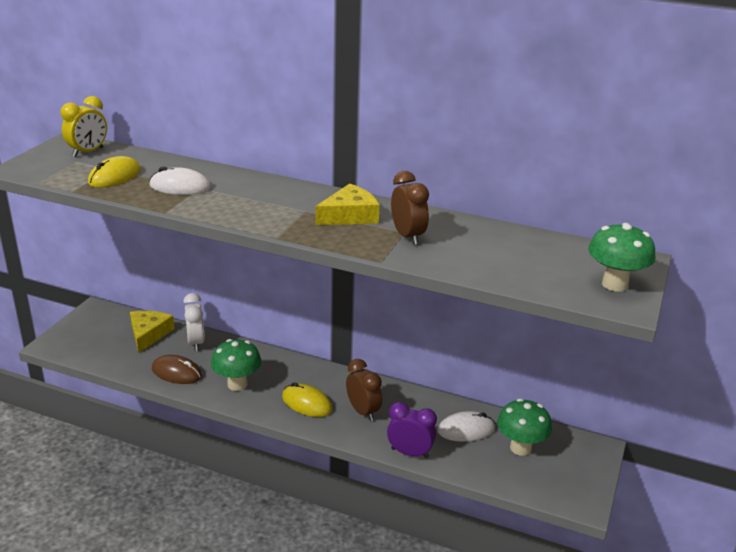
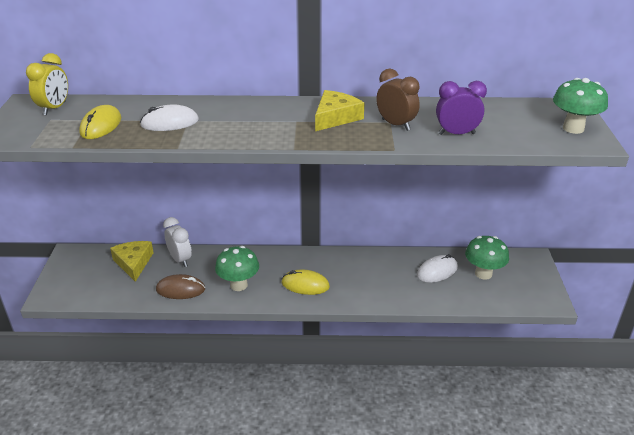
camera: 20 degrees left, 5 degrees up
(363, 412) = (353, 279): brown clock -> none
(410, 453) = (409, 301): purple clock -> purple clock (456, 134)

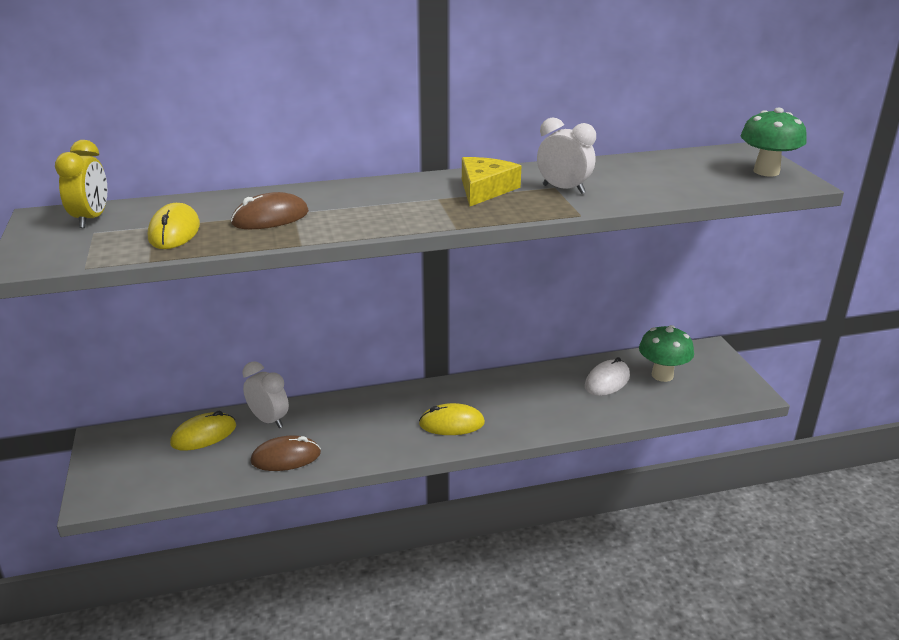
camera: 15 degrees left, 5 degrees down
(133, 263) = (204, 435): yellow cheese -> yellow mouse
(170, 123) = (270, 218): white mouse -> brown mouse
(238, 285) = (364, 438): green mushroom -> none
(395, 125) = (563, 189): brown clock -> white clock
(456, 134) = (641, 191): purple clock -> none

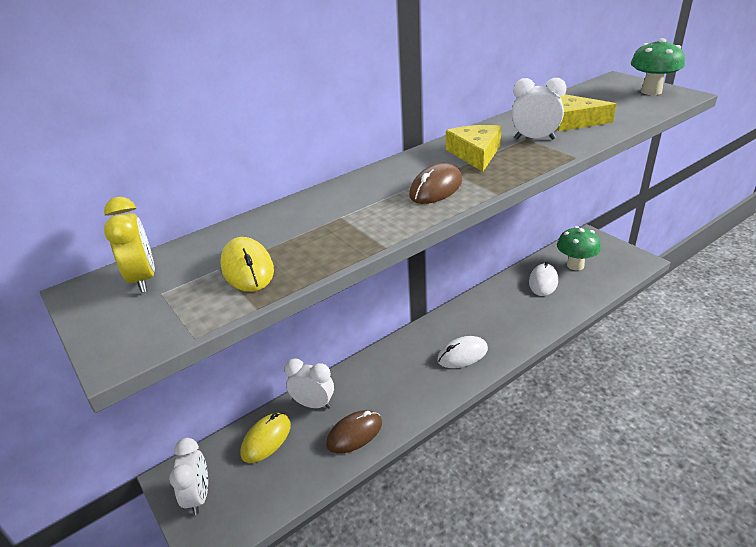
camera: 20 degrees left, 5 degrees up
(114, 460) = (198, 496): none -> white clock
(270, 218) = (325, 228): brown mouse -> brown mouse (436, 188)
(451, 423) = (462, 354): yellow mouse -> white mouse
(630, 182) = (573, 121): none -> yellow cheese

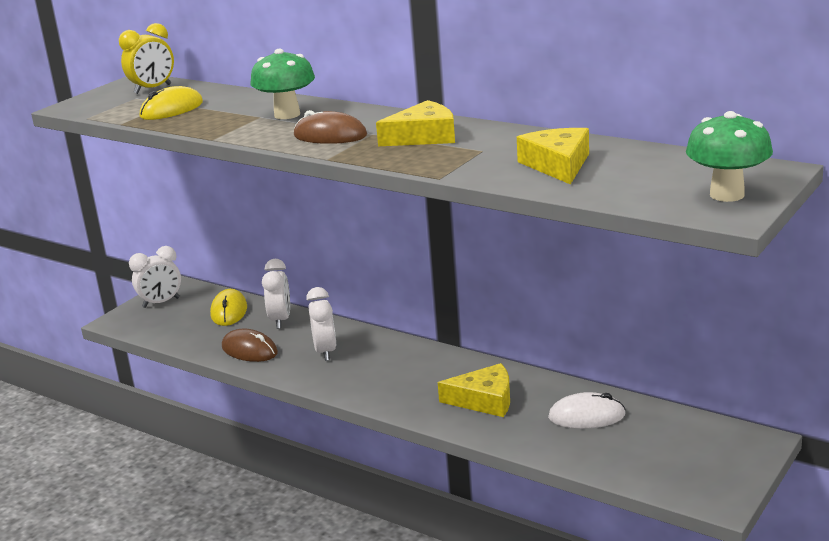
camera: 70 degrees right, 10 degrees down
(266, 439) = (229, 311): yellow mouse -> yellow mouse turned 75 degrees clockwise
(462, 354) = (394, 384): white mouse -> none
(506, 317) = (484, 400): none -> yellow cheese
(534, 139) = (484, 154): white clock -> white clock (325, 352)
(575, 265) = (653, 437): green mushroom -> green mushroom (287, 115)

